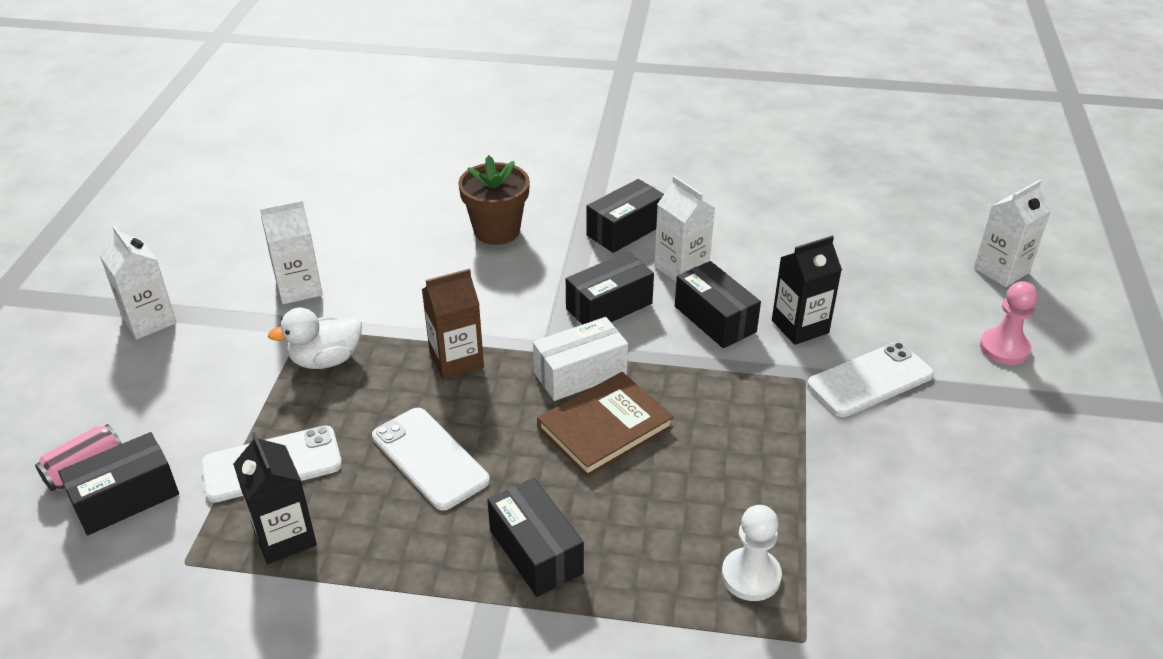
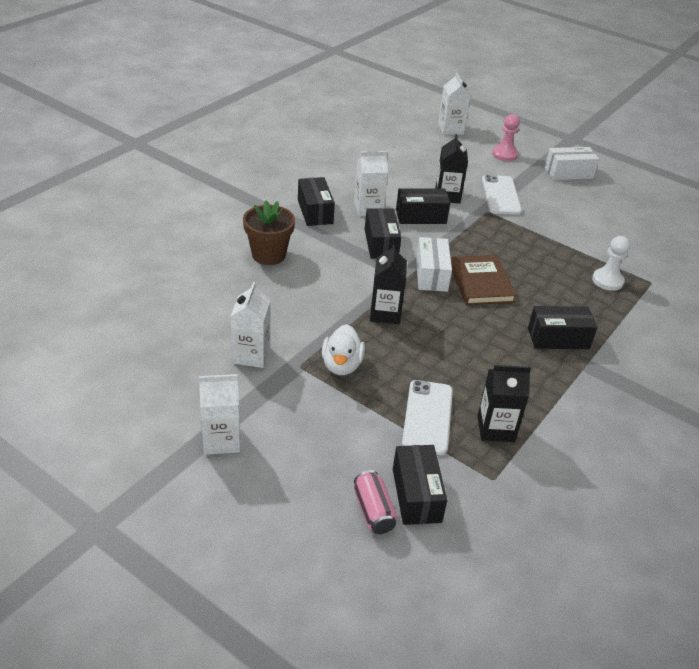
camera: 65 degrees left, 0 degrees up
(430, 458) = (464, 351): white phone -> none
(456, 360) = (385, 313): brown carton -> black carton
(1048, 439) = (568, 173): none -> white box

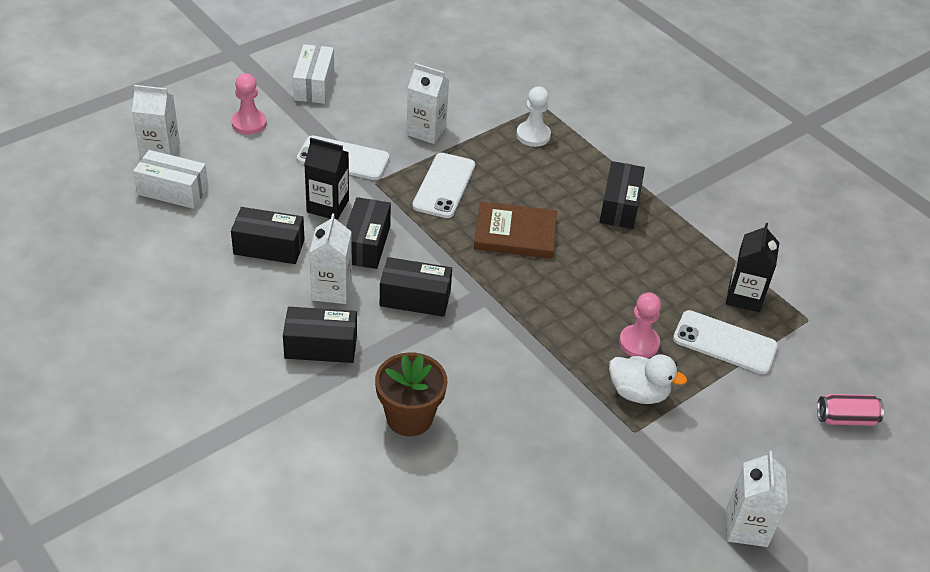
camera: 75 degrees left, 5 degrees up
(251, 355) = (609, 474): white carton -> white carton (426, 131)
(385, 313) = (554, 331): black carton -> none
(398, 362) = (639, 343): none -> pink pawn
(416, 495) = (826, 381): black box -> black box (269, 247)
(431, 274) = (490, 270): white box -> white box (173, 191)
(508, 242) = (444, 186): none -> white phone

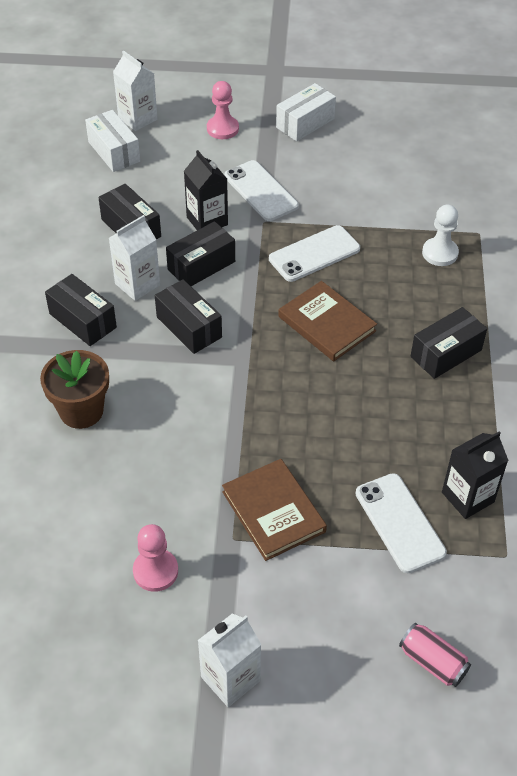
camera: 45 degrees right, 5 degrees up
(426, 131) = (352, 203): white carton -> none
(638, 393) = (273, 511): white duck -> brown book
(639, 343) = (323, 473): pink pawn -> pink pawn (155, 571)

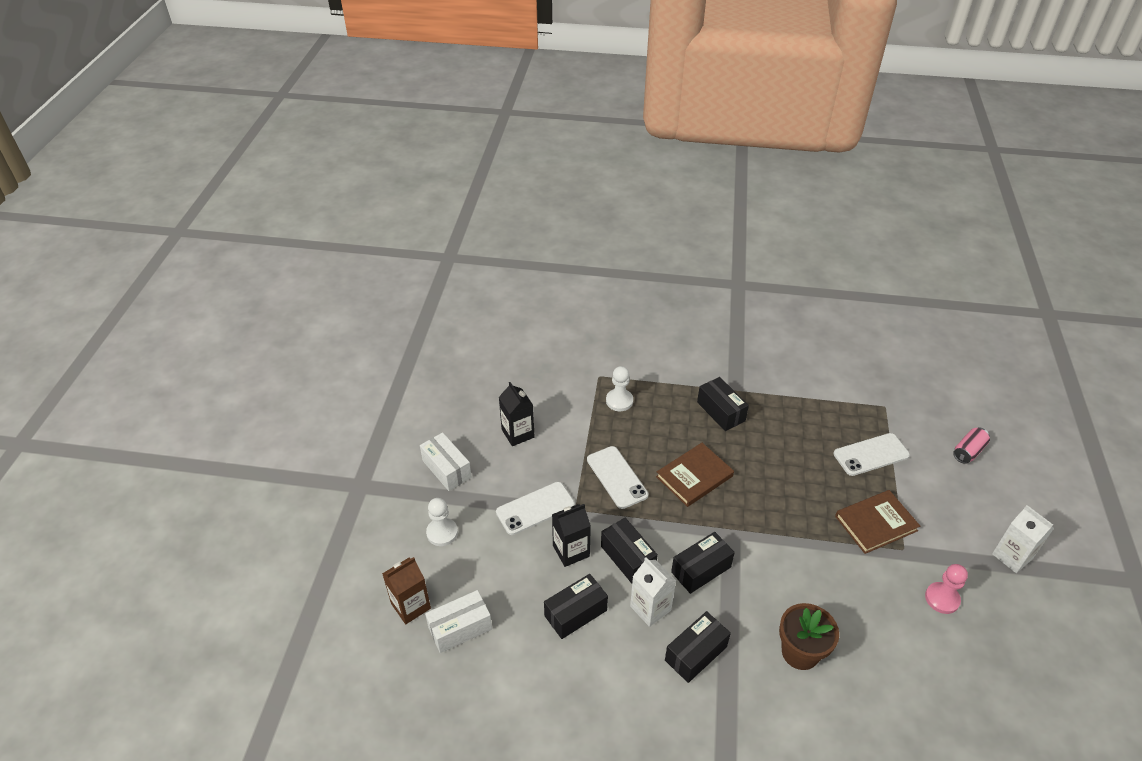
camera: 85 degrees left, 5 degrees down
(138, 119) = (411, 606): white carton -> brown carton
(222, 129) = (442, 533): pink pawn -> white pawn
(467, 497) = (844, 418): black carton -> black carton (518, 433)

